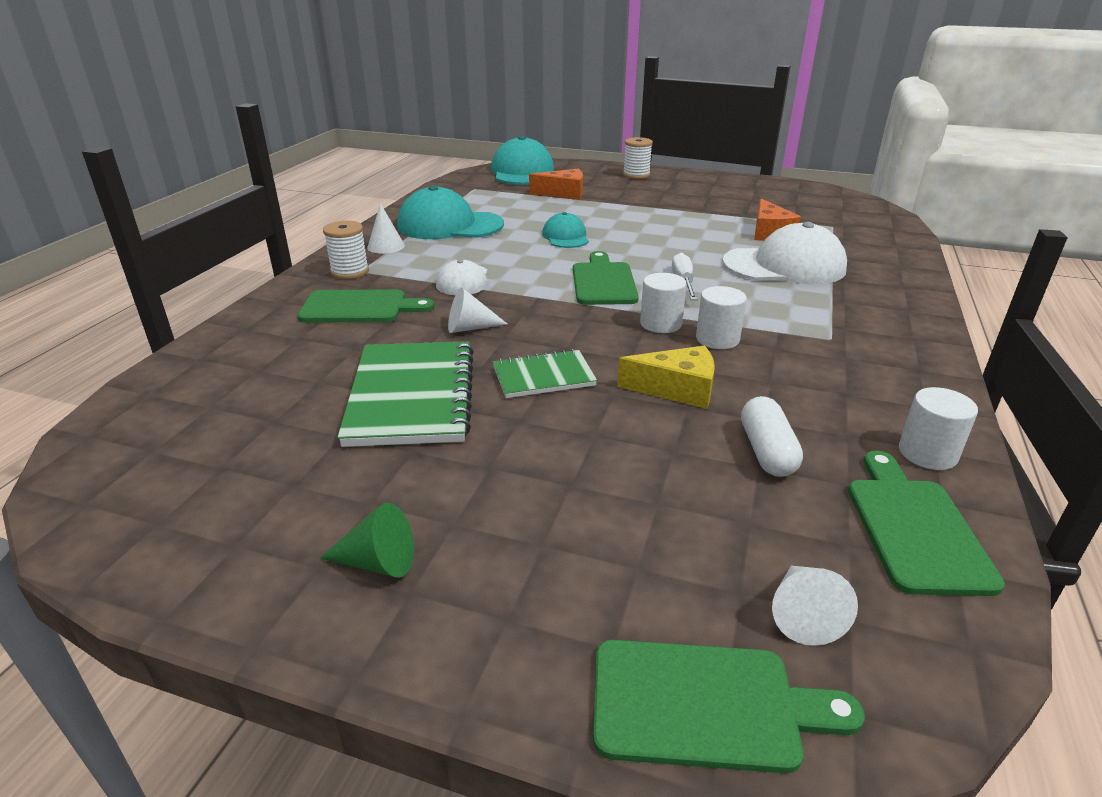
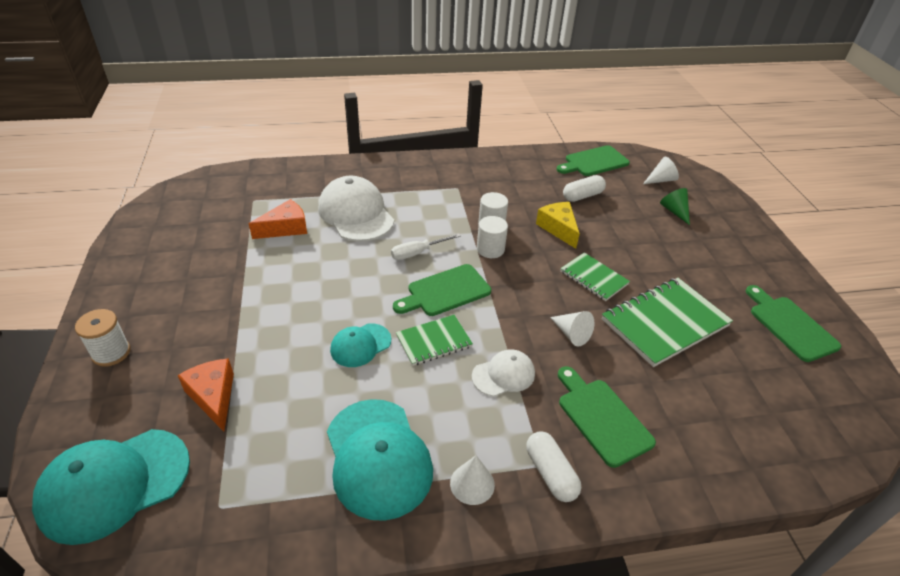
camera: 120 degrees left, 10 degrees up
(350, 272) = (550, 473): white spool -> white capsule
(378, 562) = (760, 277): green cone -> green cone (674, 211)
(538, 262) = (434, 341): none -> green notebook
(706, 705) = (713, 192): green cutting board -> green cutting board (790, 325)
(927, 453) = (542, 160): white cylinder -> none

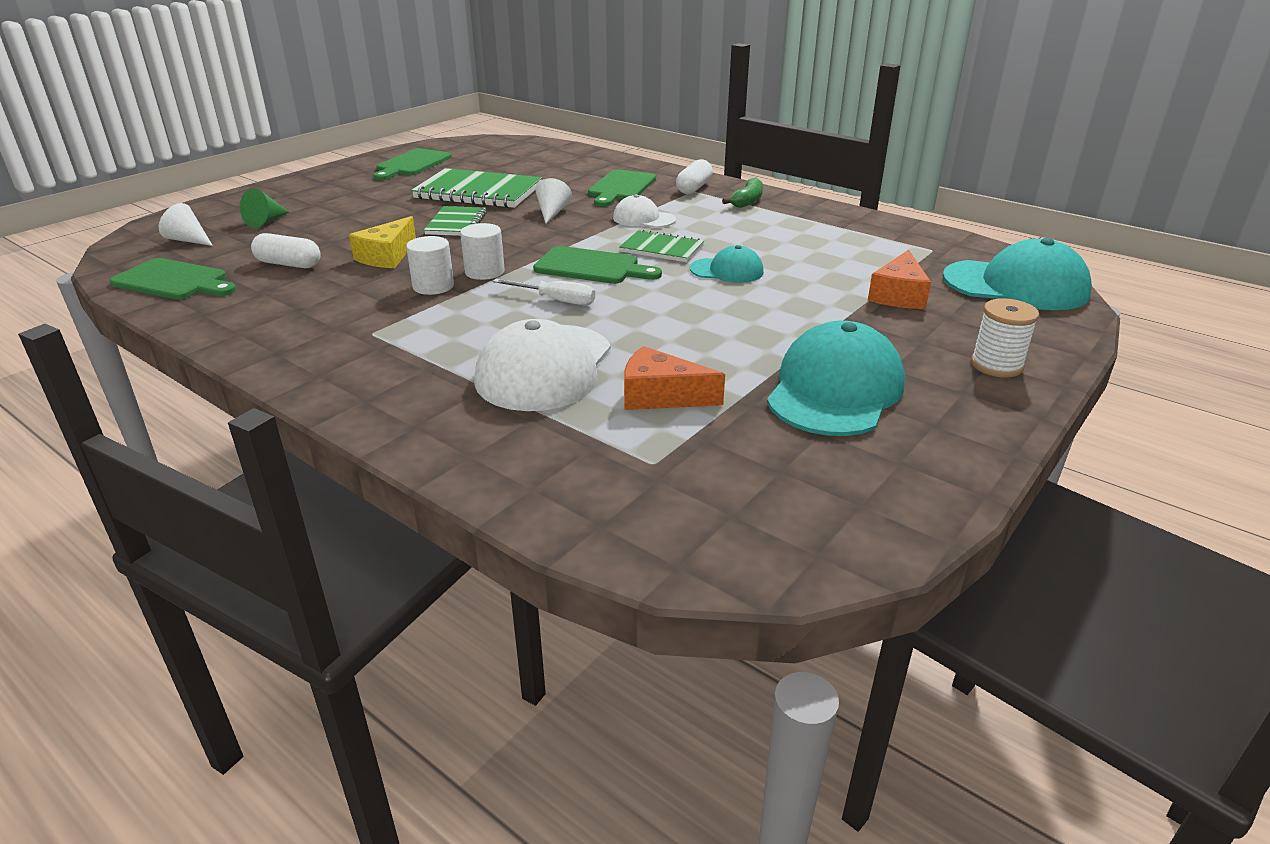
camera: 130 degrees left, 10 degrees down
(378, 457) = (794, 227): turquoise cap -> turquoise cap (835, 390)
(472, 483) = (747, 201): white cone -> green banana

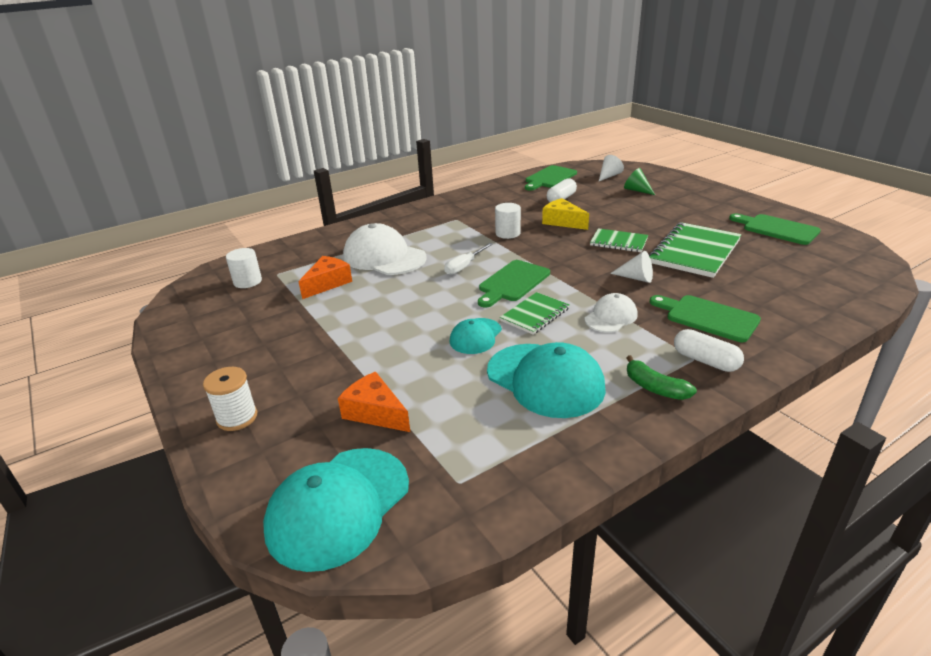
camera: 110 degrees right, 0 degrees up
(484, 272) = (522, 248): white cylinder -> white cylinder (247, 281)
(835, 390) = (279, 338): turquoise cap -> turquoise cap (545, 380)

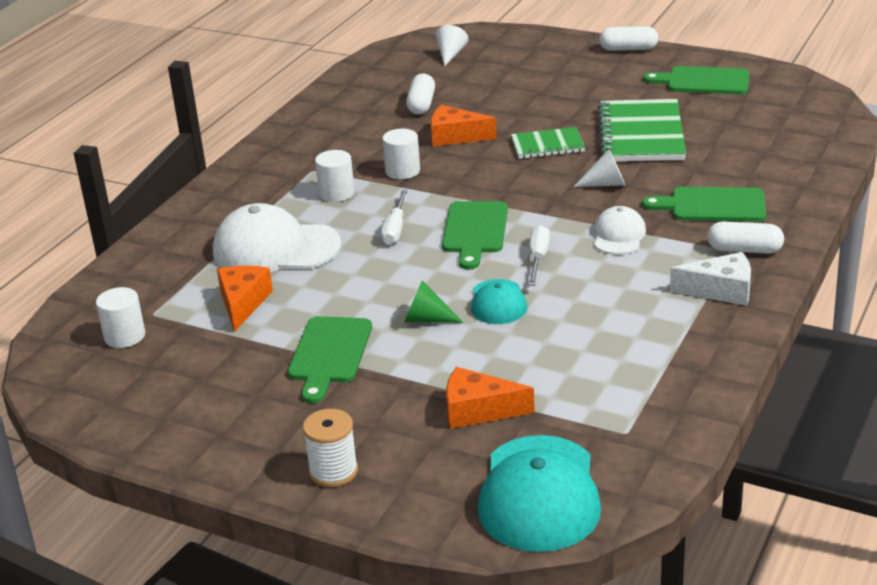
camera: 30 degrees left, 0 degrees up
(455, 235) = (336, 193): none -> white cylinder
(535, 315) = (538, 259): green notebook -> white screwdriver
(545, 380) = (614, 320): turquoise cap -> none
(549, 178) = (373, 76): green cutting board -> green cutting board (329, 354)
(562, 222) = (455, 136): yellow cheese -> orange cheese
(637, 190) = (505, 68): green cone -> green cone (426, 319)
(655, 388) = (721, 290): green banana -> white cheese
(735, 197) = (628, 49): none -> white capsule

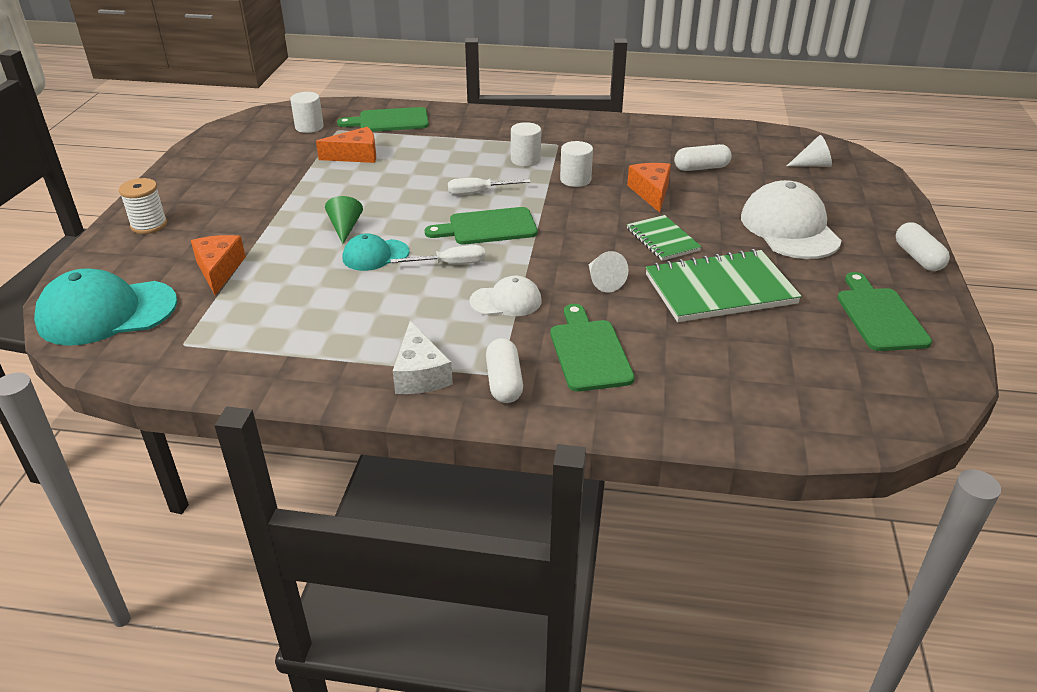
camera: 70 degrees right, 5 degrees up
(276, 248) = (434, 152): white cap -> white cap (789, 228)
(329, 354) = (293, 198): green cutting board -> green cutting board (389, 121)

